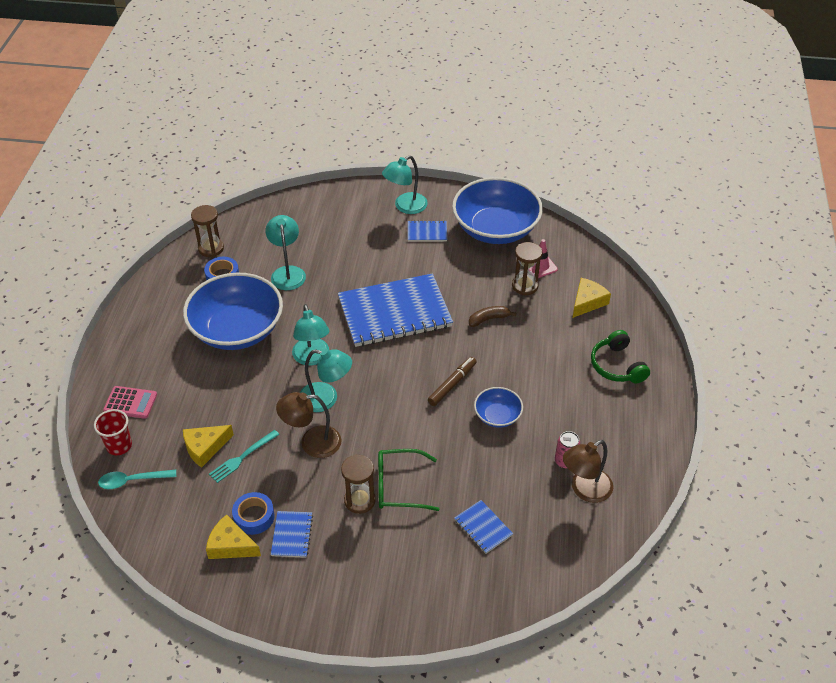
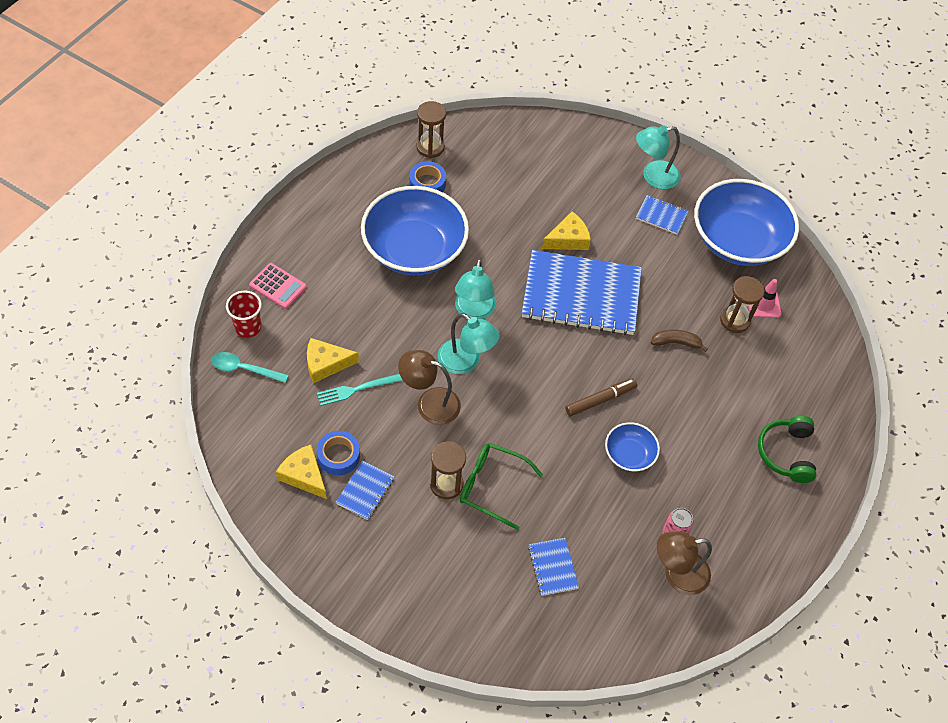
camera: 20 degrees right, 10 degrees up
(287, 272) = (494, 205): turquoise lamp -> none
(587, 302) = (793, 367): yellow cheese -> yellow cheese (568, 239)

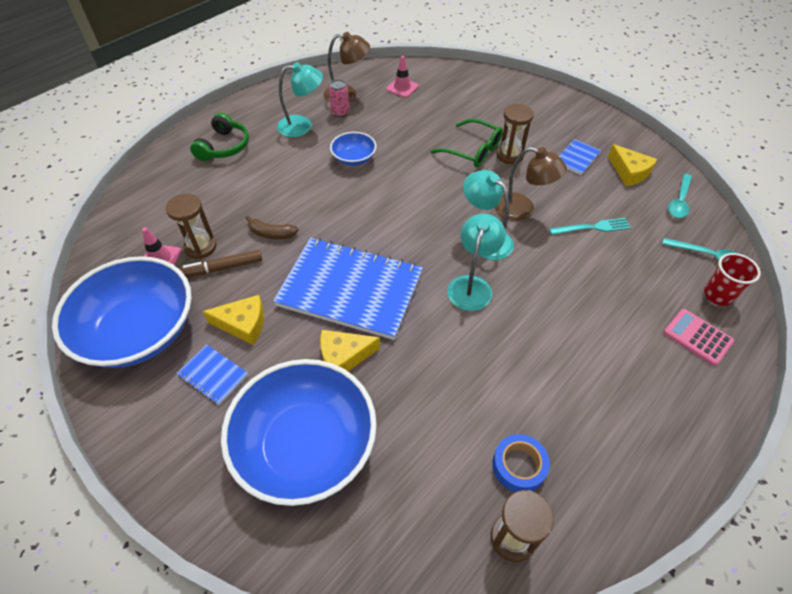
camera: 165 degrees left, 5 degrees down
(255, 436) = (679, 202): none -> turquoise spoon
(326, 364) = (626, 252): yellow cheese -> yellow cheese (243, 324)
(338, 456) = (602, 181): blue tape -> none
(414, 249) = (537, 365): blue bowl -> blue bowl (305, 445)
(553, 567) = (434, 106): blue notebook -> none
(600, 400) = (364, 196): brown marker -> brown marker (223, 268)
(606, 602) = (402, 88): none -> pink traffic cone
(653, 176) = (192, 438): turquoise lamp -> turquoise lamp (302, 126)

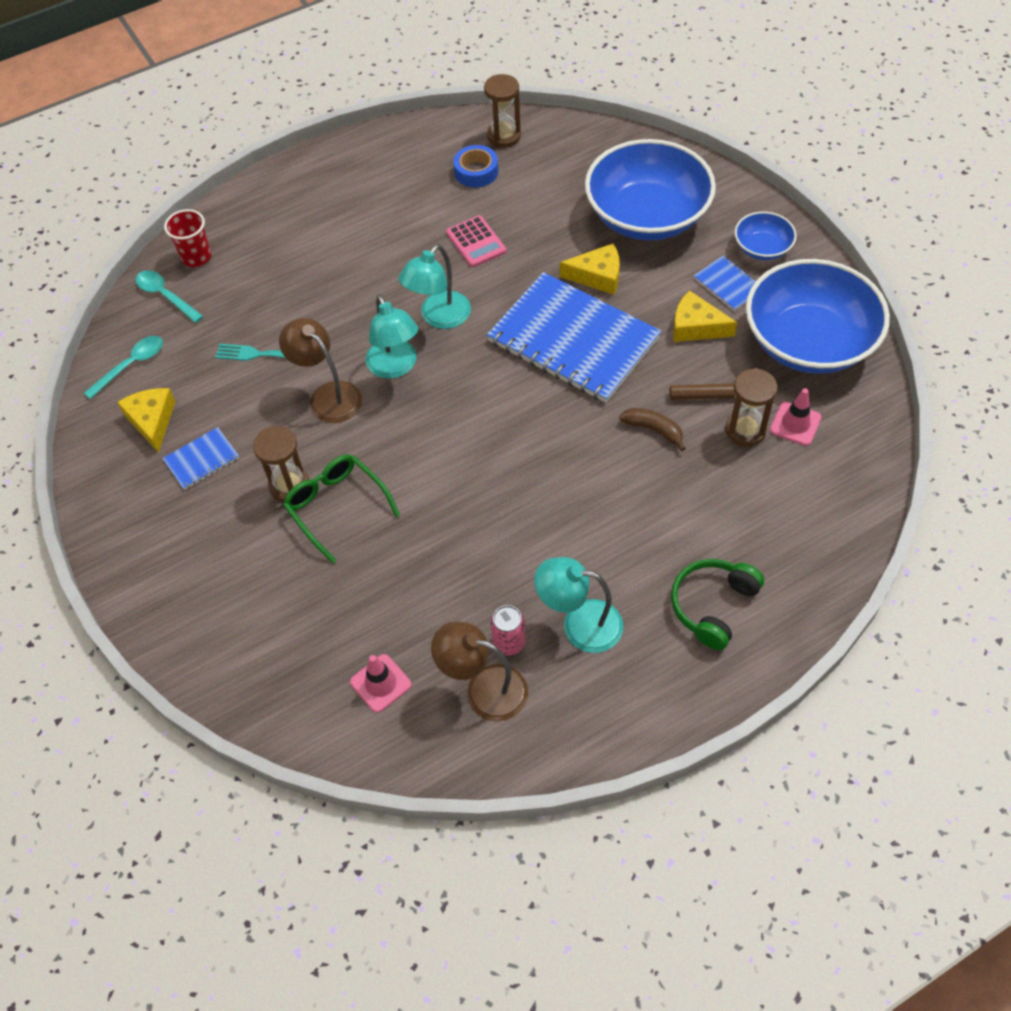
camera: 160 degrees left, 5 degrees up
(354, 158) = (515, 533): blue bowl -> blue bowl (762, 248)
(697, 337) = (252, 227): pink calculator -> pink calculator (476, 242)

